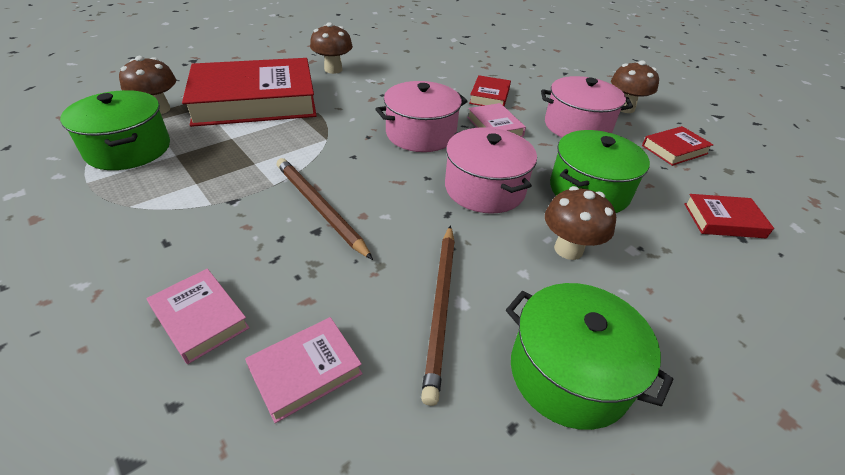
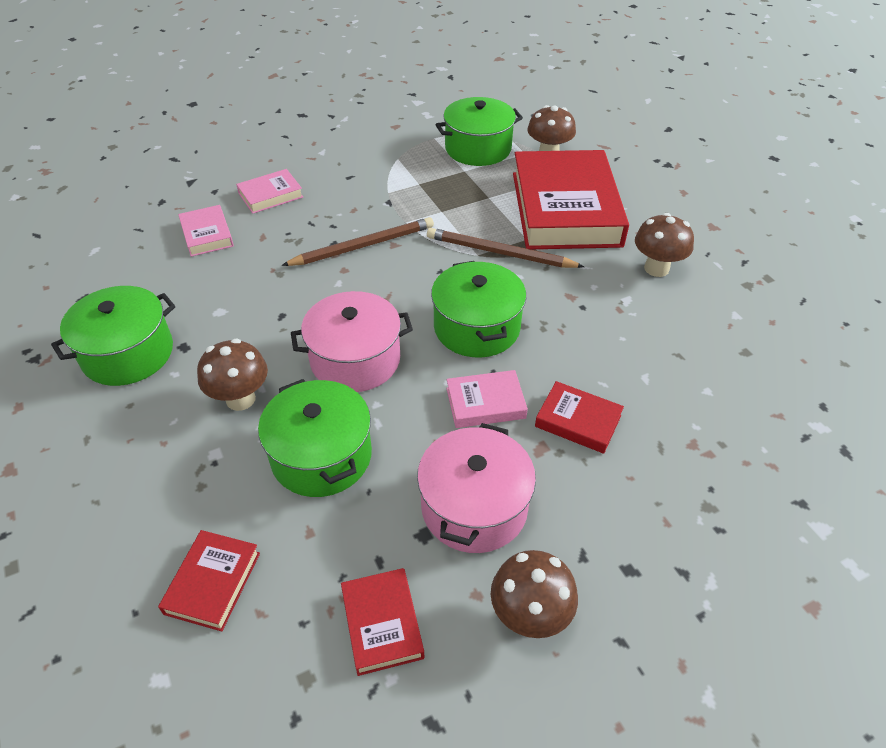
camera: 105 degrees right, 5 degrees up
(421, 134) = (476, 327): pink pot -> green pot
(441, 307) = (221, 299): brown pencil -> brown pencil (499, 253)

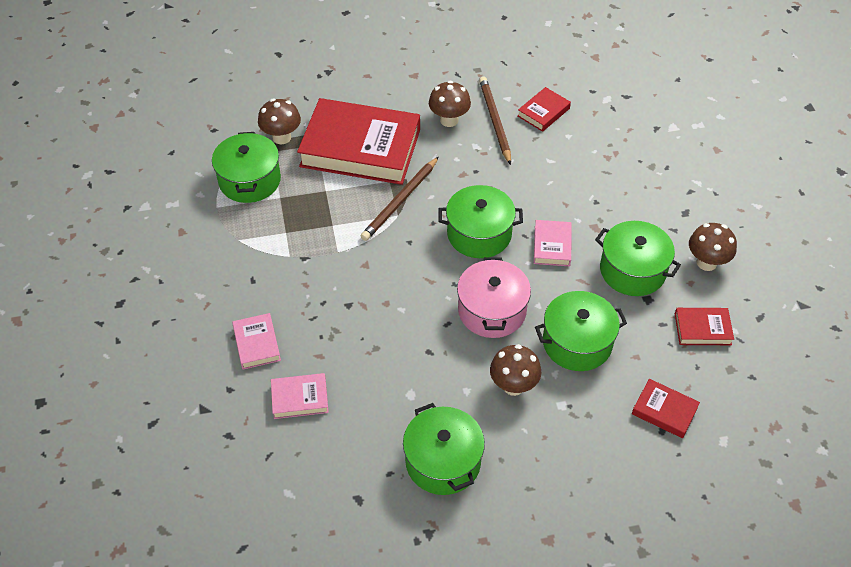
camera: 75 degrees left, 5 degrees up
(363, 246) = (359, 285): brown pencil -> brown pencil (494, 121)
(474, 507) = (632, 270): pink pot -> green pot
(578, 421) = (578, 204): red book -> red book (543, 112)

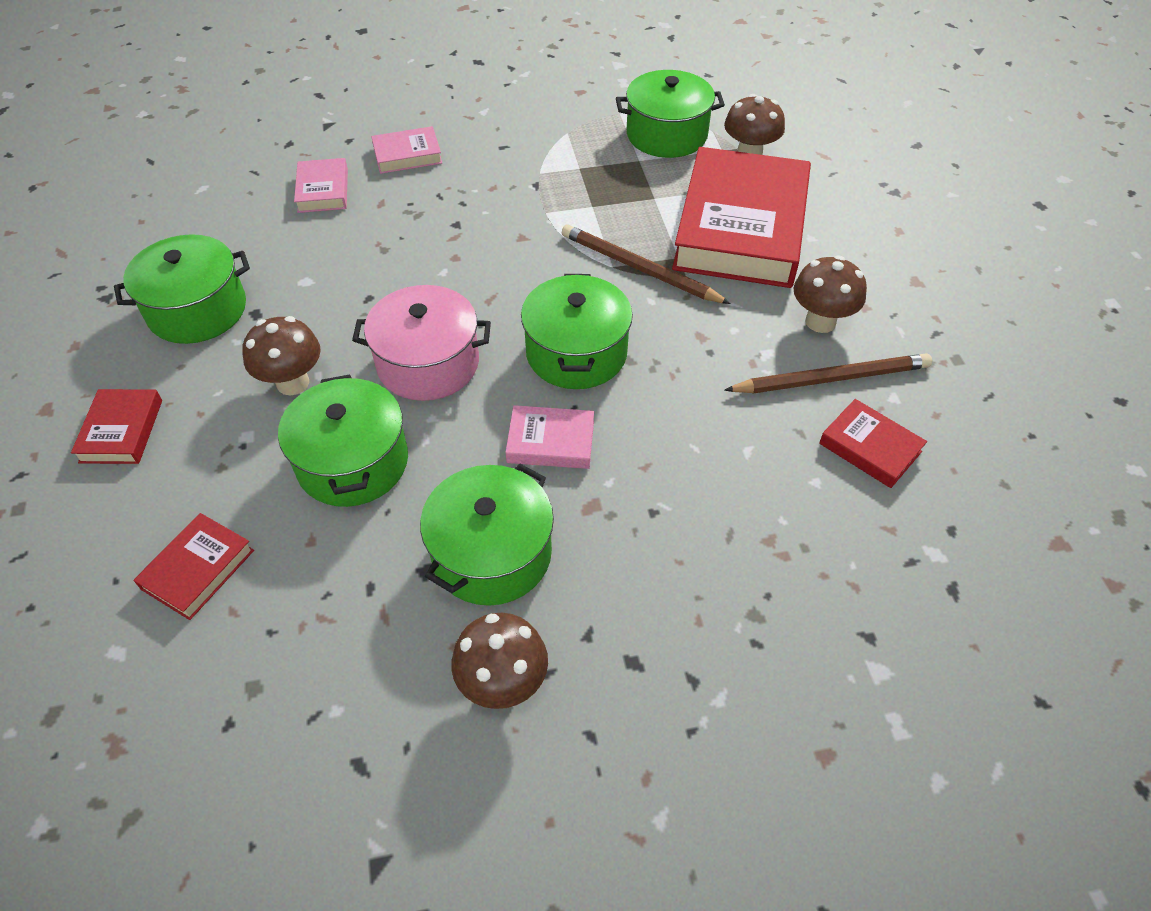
camera: 90 degrees right, 0 degrees up
(702, 329) = (348, 652): red book -> red book (121, 431)

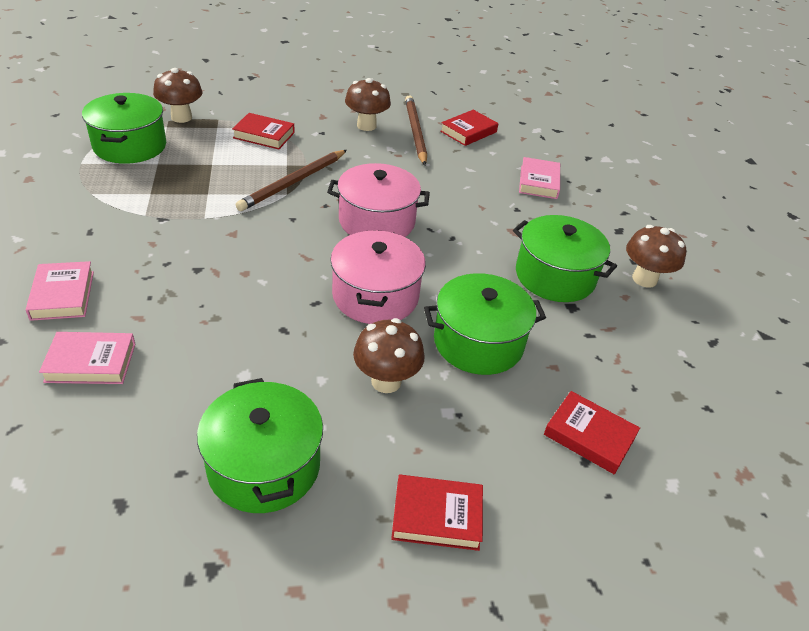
camera: 90 degrees left, 10 degrees down
(550, 442) = (461, 242): pink book -> pink book (539, 182)
(576, 353) = (376, 221): green pot -> pink pot
(741, 227) = (264, 135): red book -> red book, size x0.43

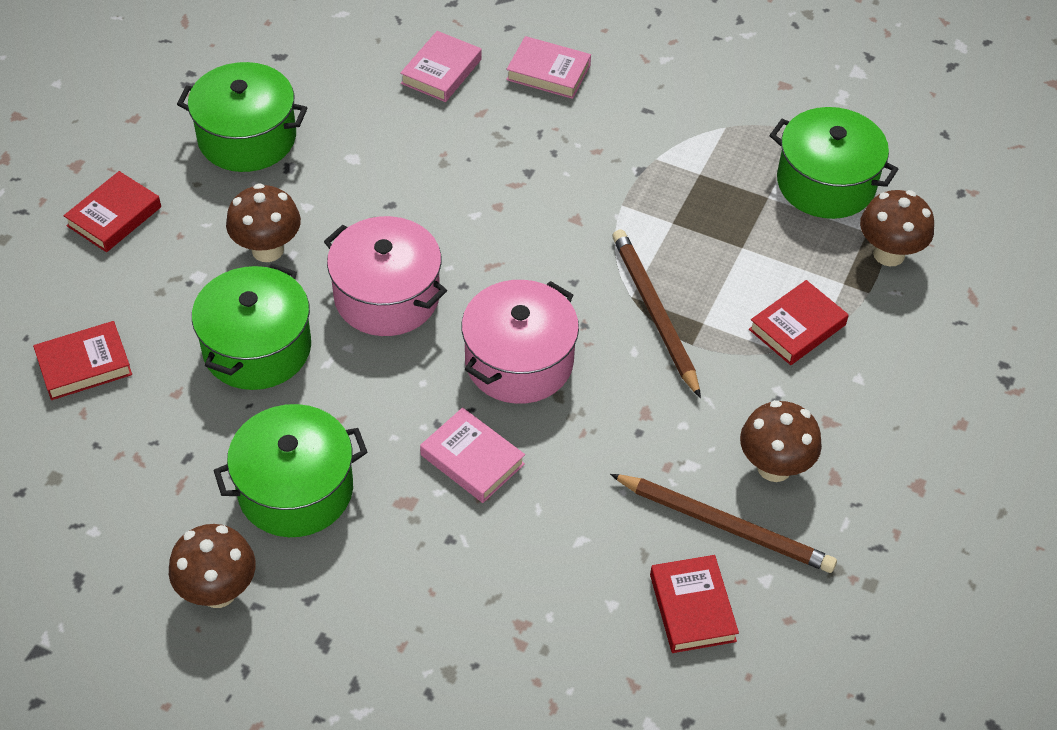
camera: 125 degrees right, 10 degrees up
(539, 182) = (496, 616): pink book -> pink book (472, 459)

